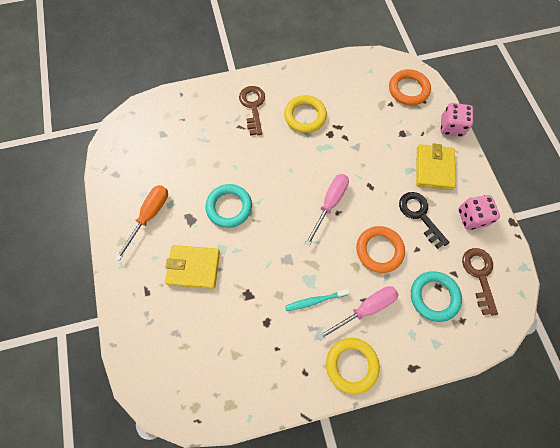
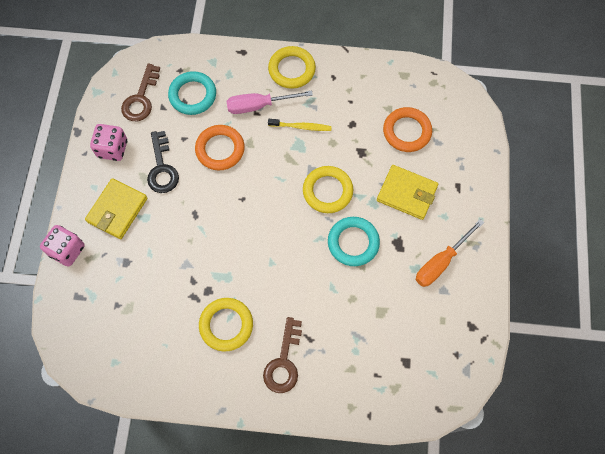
camera: 160 degrees left, 0 degrees up
(266, 244) = (327, 191): none -> yellow ring
(315, 301) = (301, 127): turquoise toothbrush -> yellow toothbrush
(329, 204) = (246, 210): pink screwdriver -> none
(408, 89) = (84, 317): orange ring -> orange ring (407, 131)

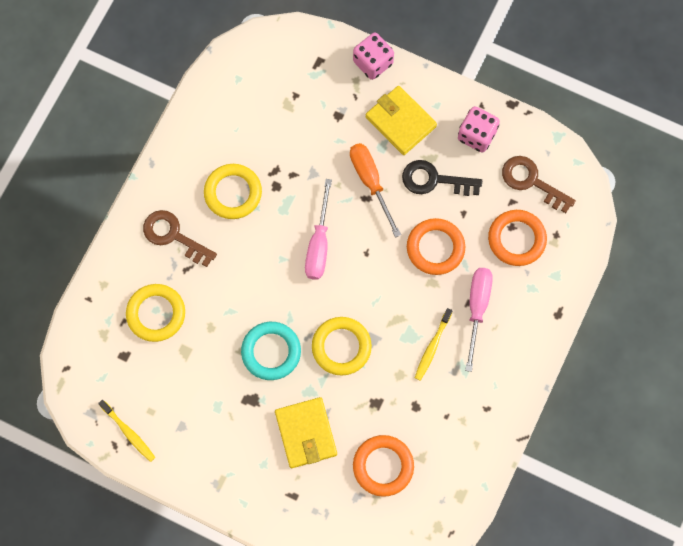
camera: 110 degrees right, 5 degrees up
(192, 95) = (516, 239): turquoise ring -> orange ring
(248, 237) = (319, 244): none -> pink screwdriver
(292, 69) = (513, 363): yellow ring -> yellow ring (156, 314)
(407, 193) = (306, 433): yellow wallet -> yellow wallet turned 60 degrees counterclockwise
(441, 262) = (213, 437): orange screwdriver -> orange screwdriver (370, 182)
(468, 331) = (128, 432): none -> yellow toothbrush

